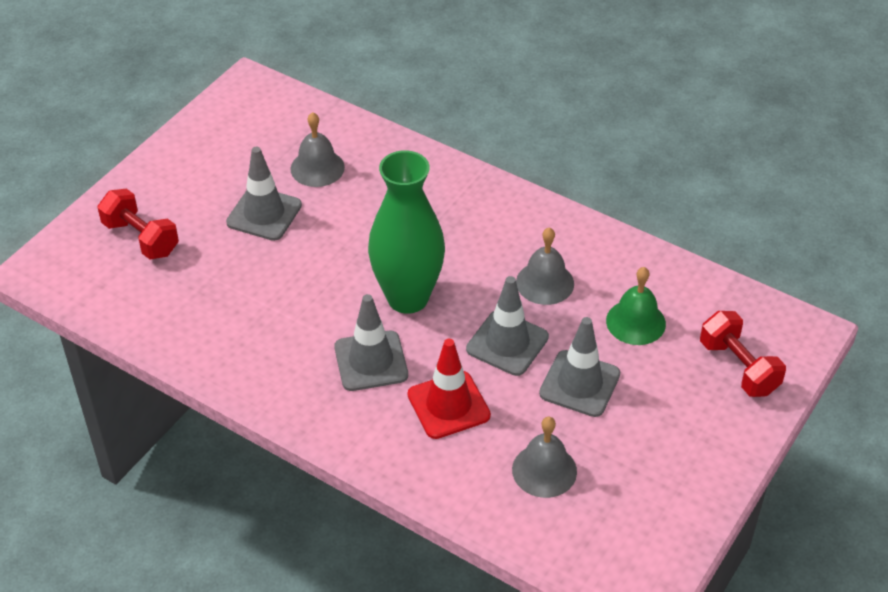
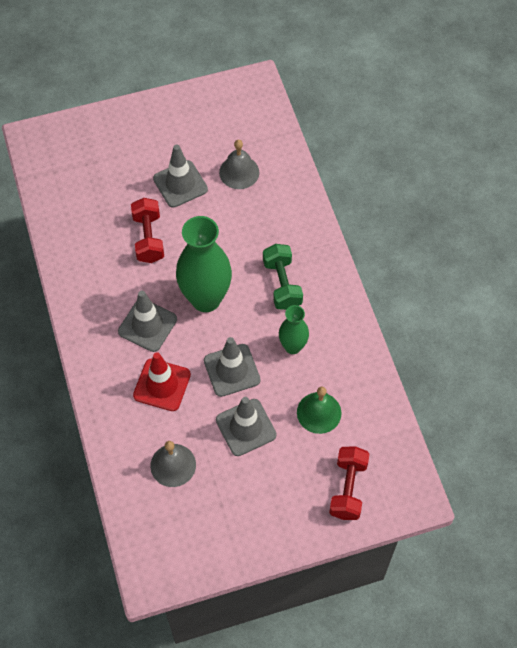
camera: 40 degrees right, 15 degrees up
(141, 238) = (101, 154): red dumbbell -> red dumbbell (148, 238)
(472, 236) = (282, 284): none -> green dumbbell
(545, 283) = (293, 346): grey bell -> green vase

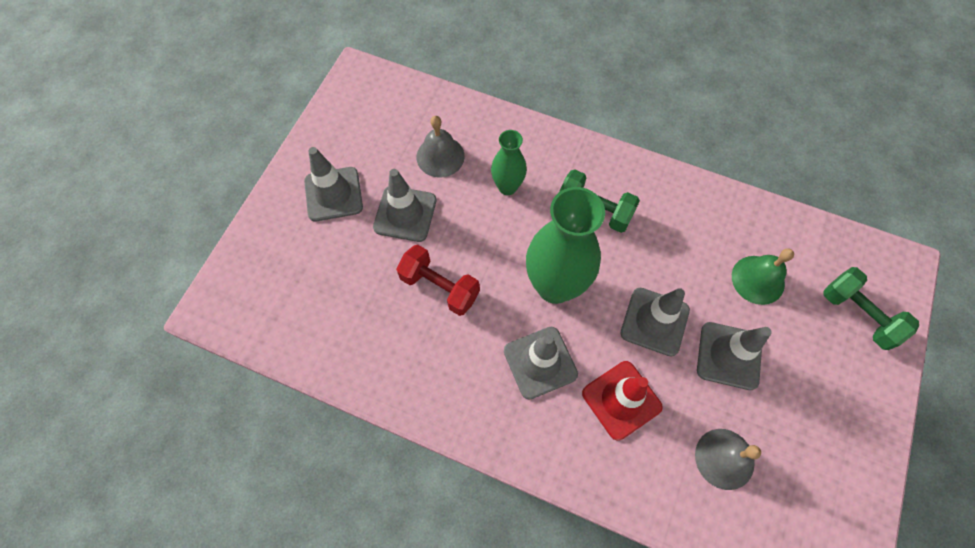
camera: 50 degrees left, 5 degrees up
(158, 137) = (333, 194): none -> grey traffic cone
(293, 346) = (669, 250): green vase -> green vase (507, 187)
(348, 488) = (858, 314): red dumbbell -> green dumbbell

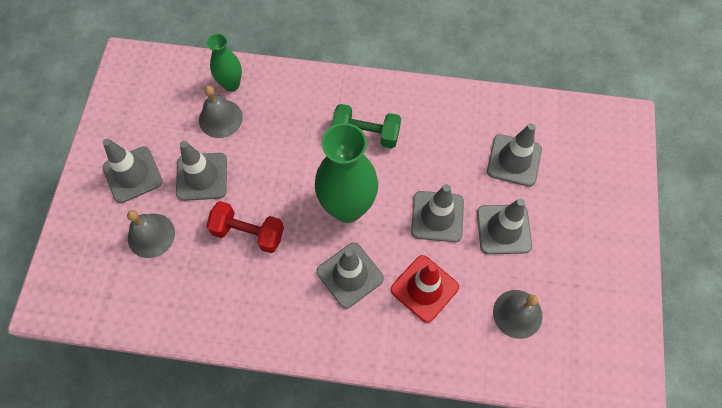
camera: 15 degrees left, 0 degrees up
(336, 263) = (151, 235): none -> grey bell
(507, 187) = (286, 131): green vase -> green vase (231, 84)
(758, 279) = (514, 160): green bell -> grey traffic cone
(858, 314) = (599, 169): green dumbbell -> none

